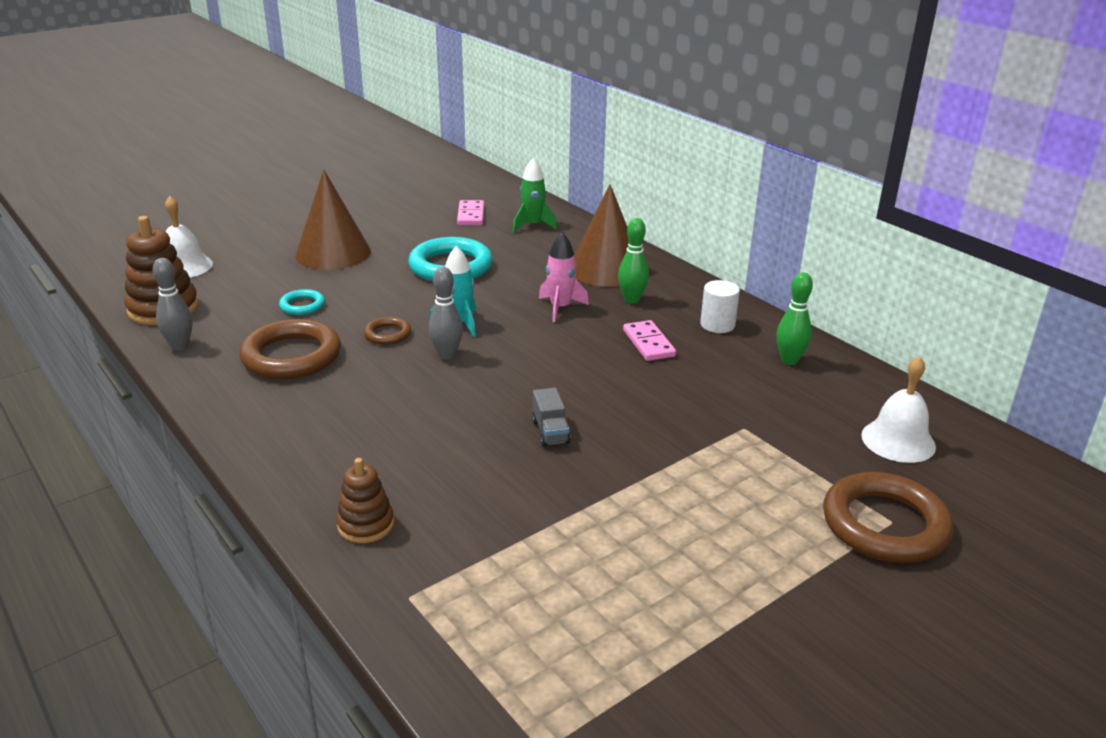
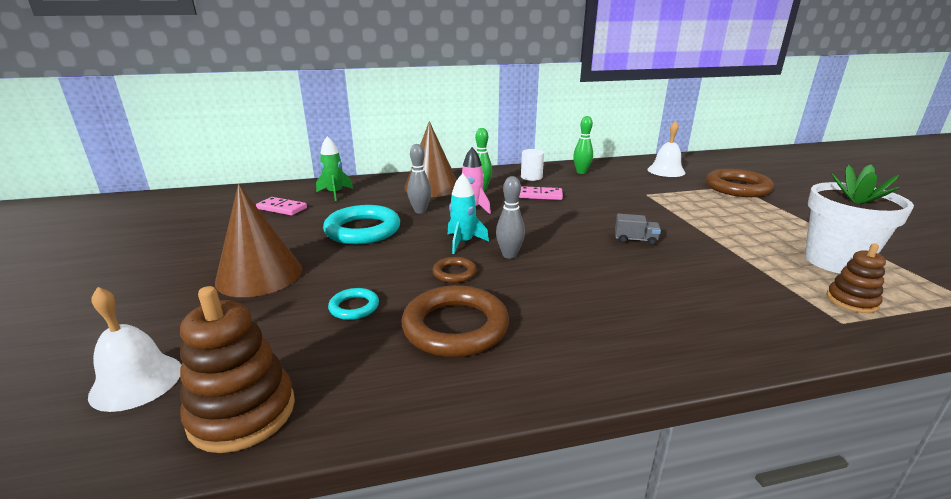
camera: 65 degrees left, 5 degrees down
(180, 346) = (364, 406): grey bowling pin -> grey bowling pin (420, 211)
(366, 524) = (752, 327): brown stacking toy -> brown stacking toy (851, 301)
(602, 614) = (835, 261): none -> white flower pot

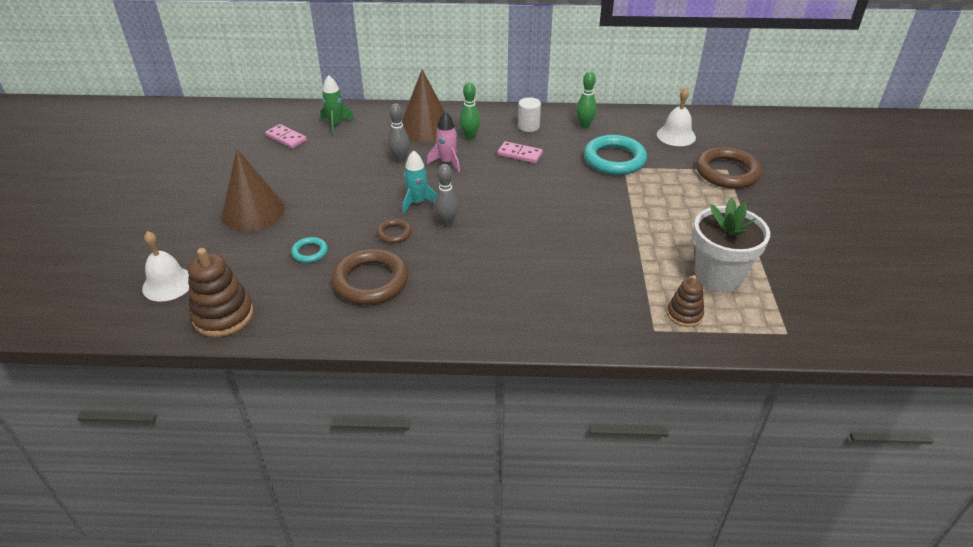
camera: 15 degrees right, 15 degrees up
(363, 230) = (343, 175): turquoise ring -> turquoise ring (614, 159)
(635, 240) = (564, 223): grey truck -> none

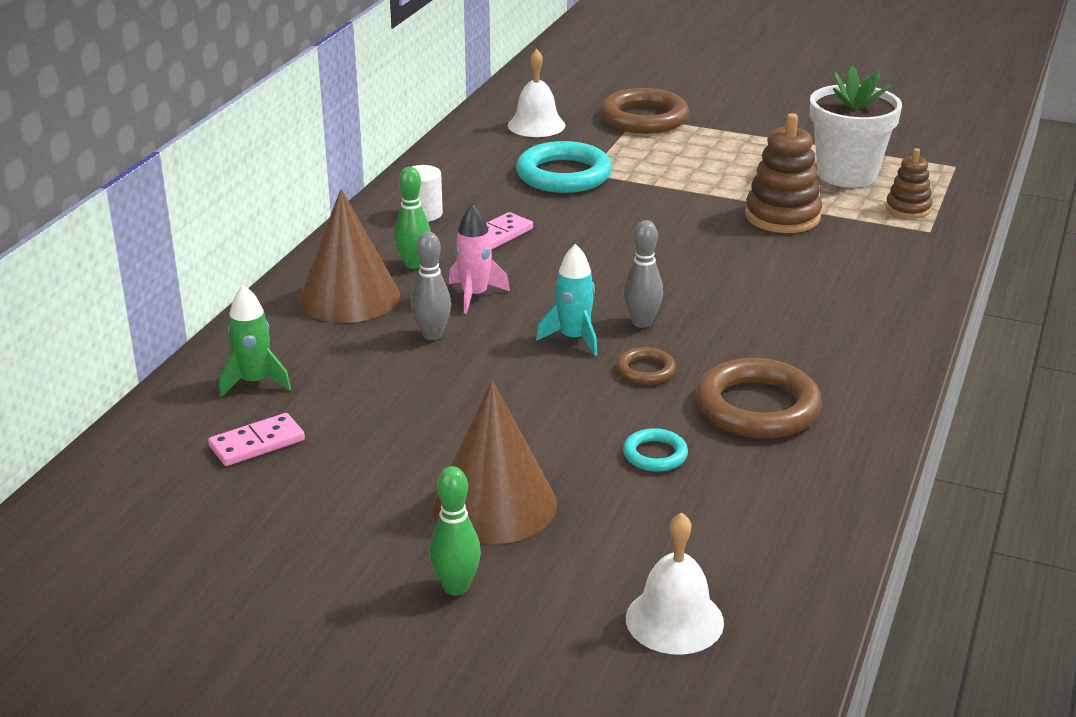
camera: 70 degrees left, 10 degrees down
(223, 316) = (790, 559): brown stacking toy -> brown stacking toy (782, 216)
(584, 125) = (458, 175): green bowling pin -> green bowling pin (456, 587)

